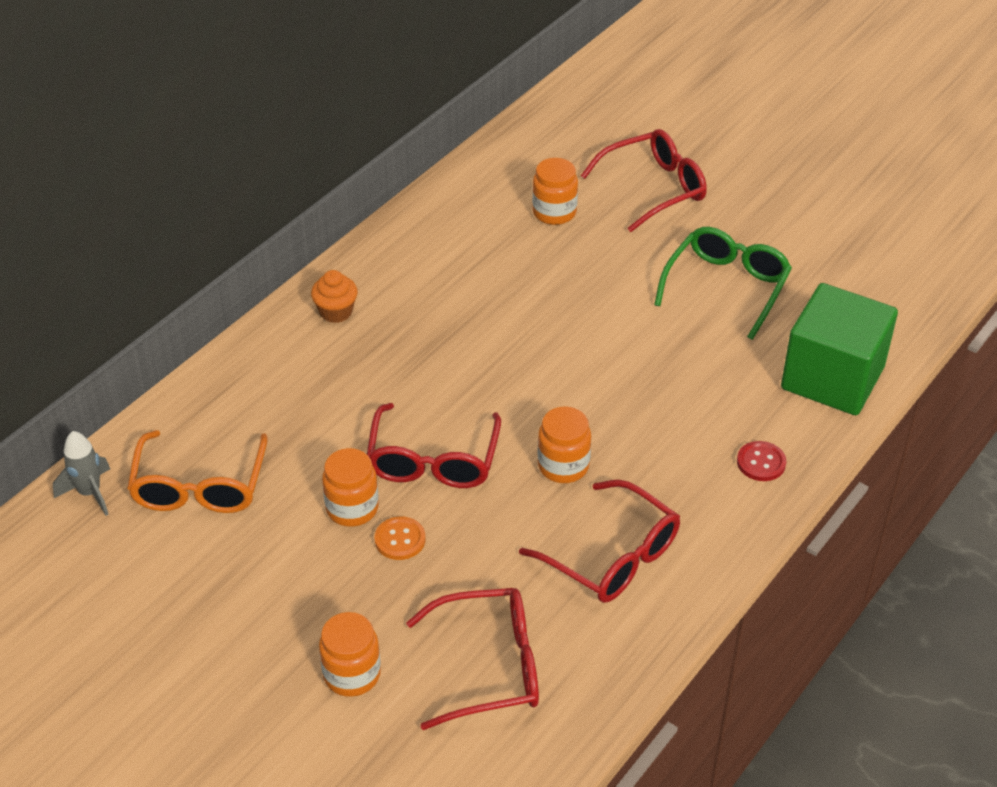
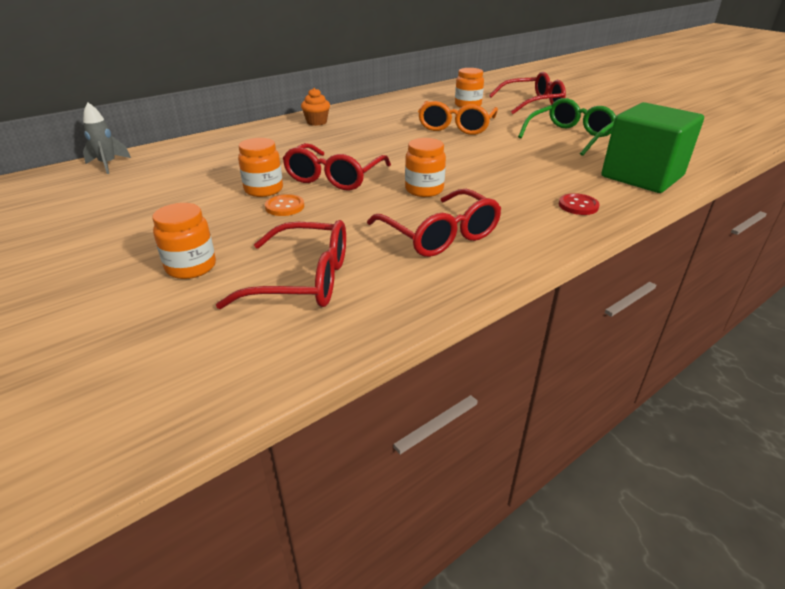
camera: 15 degrees right, 10 degrees down
(199, 487) = (175, 170): orange glasses -> orange glasses (456, 127)

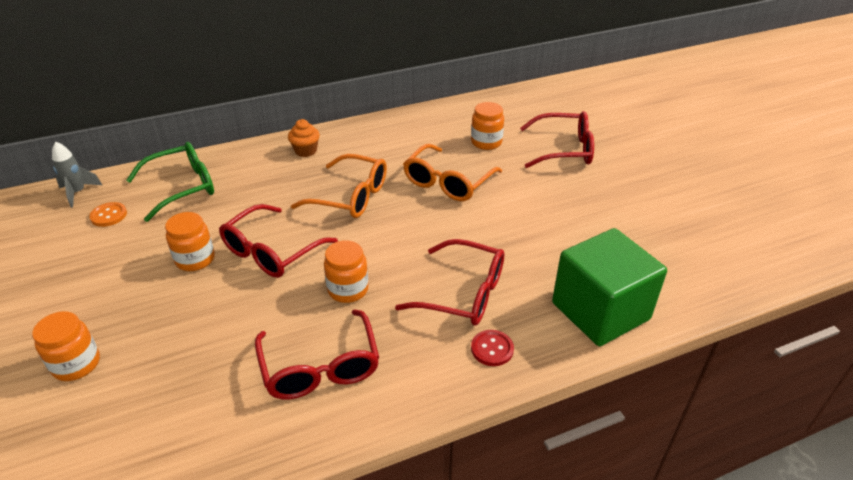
camera: 15 degrees right, 5 degrees up
(285, 207) = (200, 291): orange button -> orange button (109, 215)
(304, 280) = (160, 405): red glasses -> red glasses (463, 293)
(380, 141) = (351, 197): none -> orange glasses
(570, 136) = (566, 221): green glasses -> green glasses (183, 187)

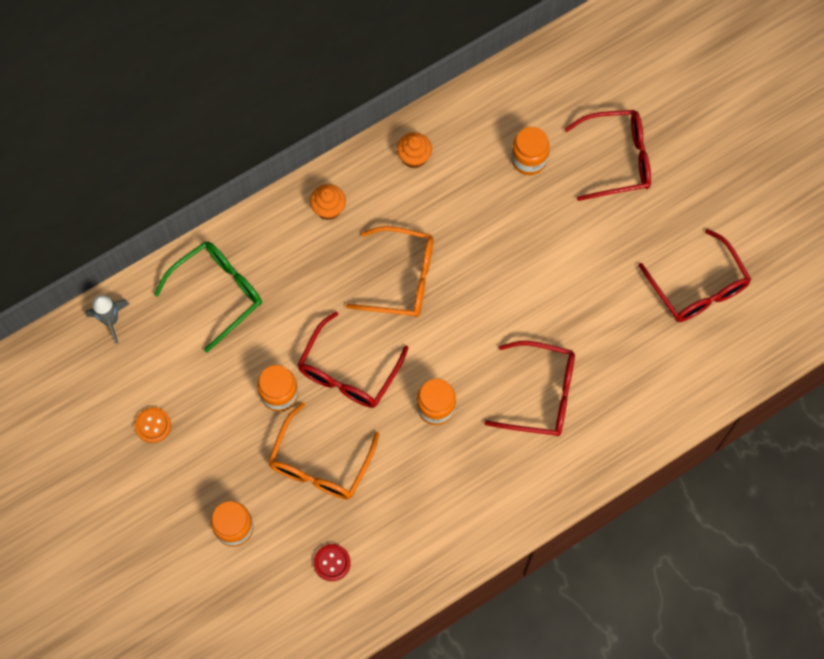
camera: 10 degrees left, 30 degrees up
(109, 215) = (162, 349): orange button -> orange button (153, 425)
(320, 367) = (437, 496): red glasses -> red glasses (698, 288)
(389, 132) = (414, 157): none -> orange cupcake
(447, 182) = (498, 239): orange glasses -> orange glasses (320, 464)
(492, 349) = (575, 453): red button -> red button (332, 563)
(600, 311) = (663, 395): green cube -> none

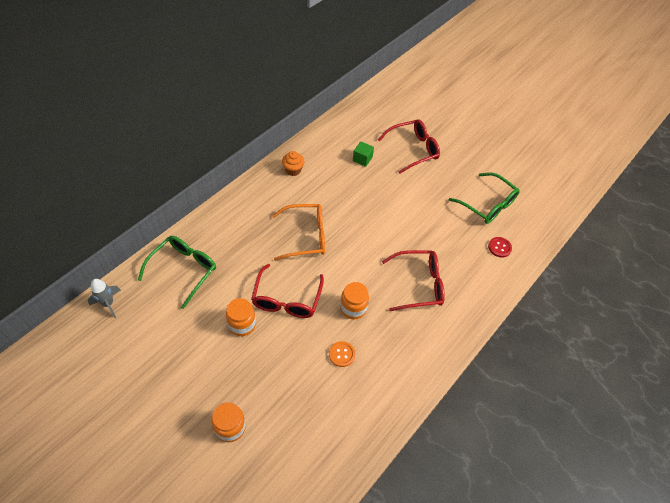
camera: 20 degrees left, 15 degrees down
(153, 425) = (152, 368): orange button -> orange button (342, 354)
(320, 464) = (283, 364): orange glasses -> none
(328, 209) = (247, 207): orange cupcake -> none
(332, 563) = (312, 434): red button -> red button (499, 247)
(529, 160) = (362, 159): orange jar -> green cube
(698, 288) = (488, 205): red glasses -> green glasses

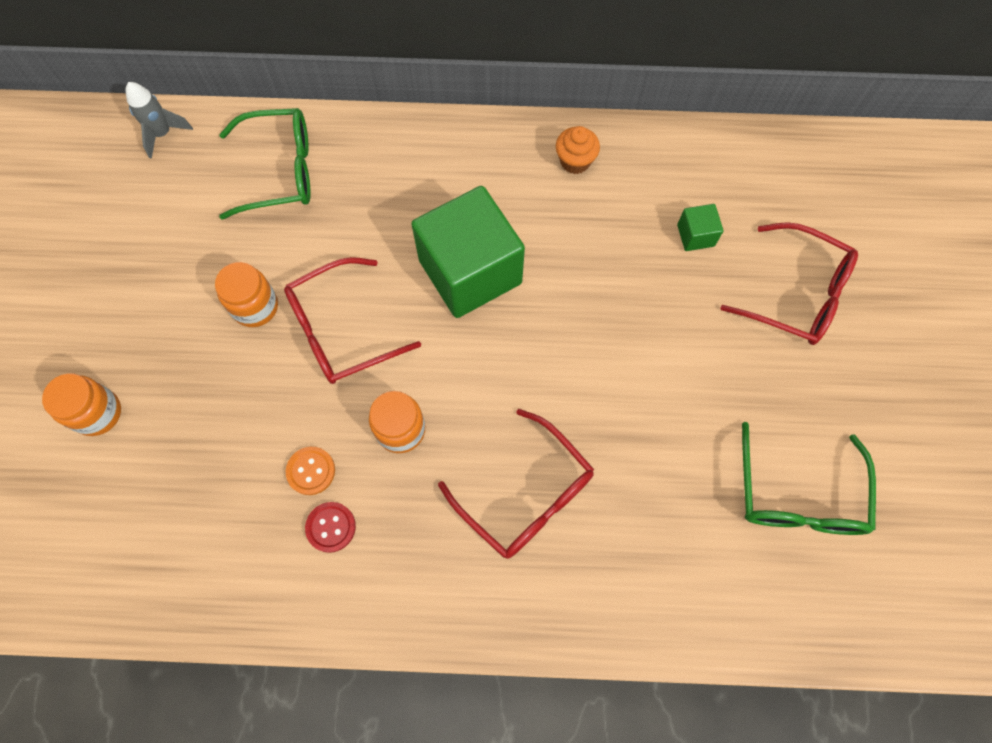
camera: 55 degrees right, 15 degrees up
(306, 236) = (470, 272): orange glasses -> green cube
(499, 247) = (721, 576): red button -> red button (331, 527)

